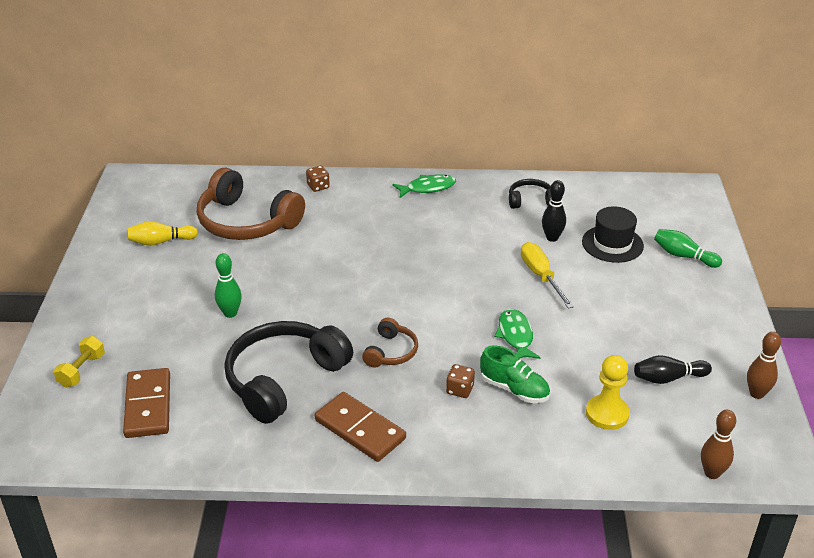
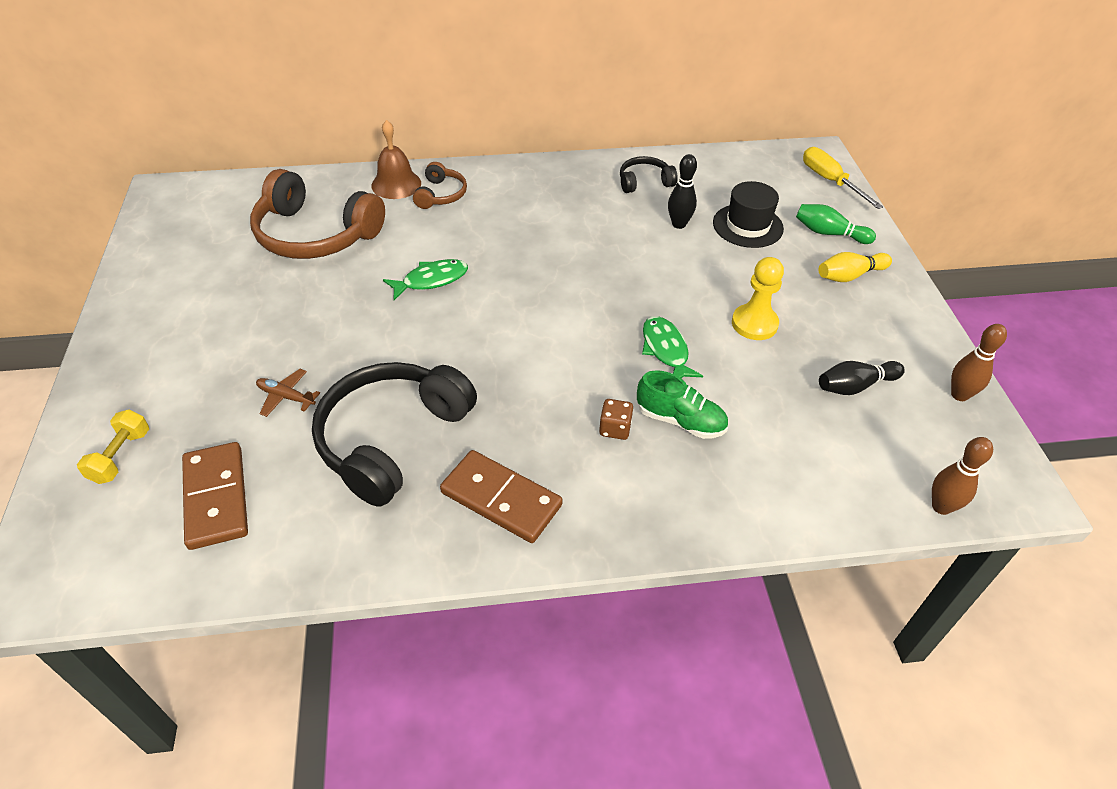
camera: 10 degrees left, 10 degrees up
(161, 242) = (211, 269): yellow bowling pin -> yellow bowling pin (849, 276)
(207, 341) = (286, 397): none -> brown plane
(230, 313) = (310, 355): green bowling pin -> none
(318, 186) = (396, 184): brown dice -> brown bell
(391, 352) = (521, 387): brown headphones -> brown headphones (441, 195)
(428, 188) = (524, 176): green fish -> green fish (431, 280)
(541, 276) = (677, 272): yellow screwdriver -> yellow screwdriver (830, 181)
(607, 414) = (797, 441): yellow pawn -> yellow pawn (754, 324)

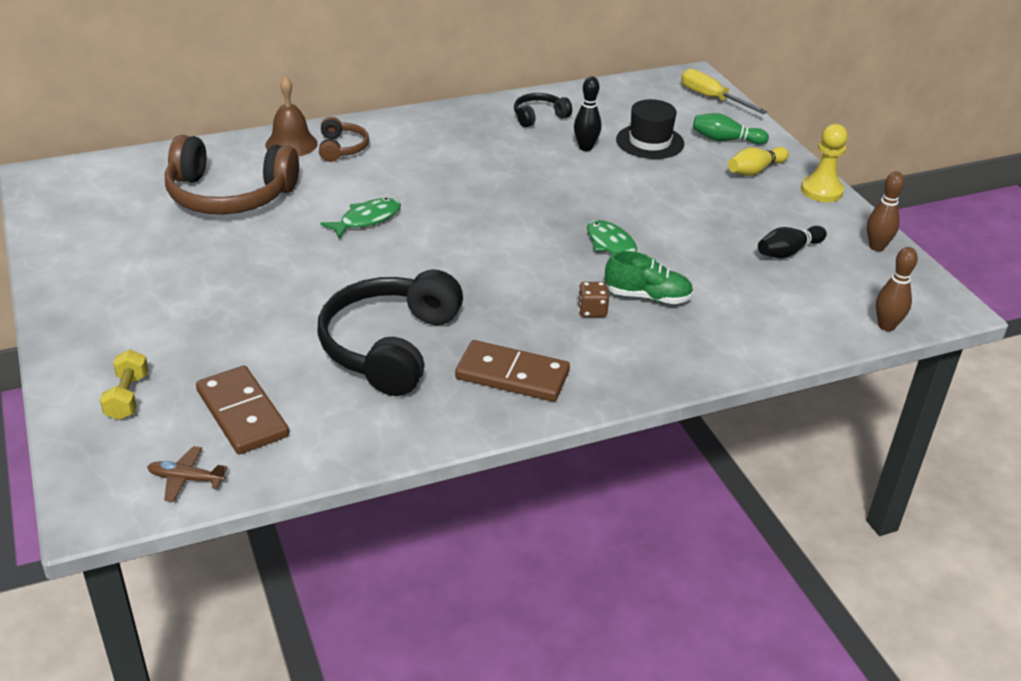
camera: 15 degrees left, 10 degrees down
(286, 397) = (269, 329): brown plane -> brown plane (186, 479)
(754, 324) = (685, 217): yellow pawn -> yellow pawn (821, 191)

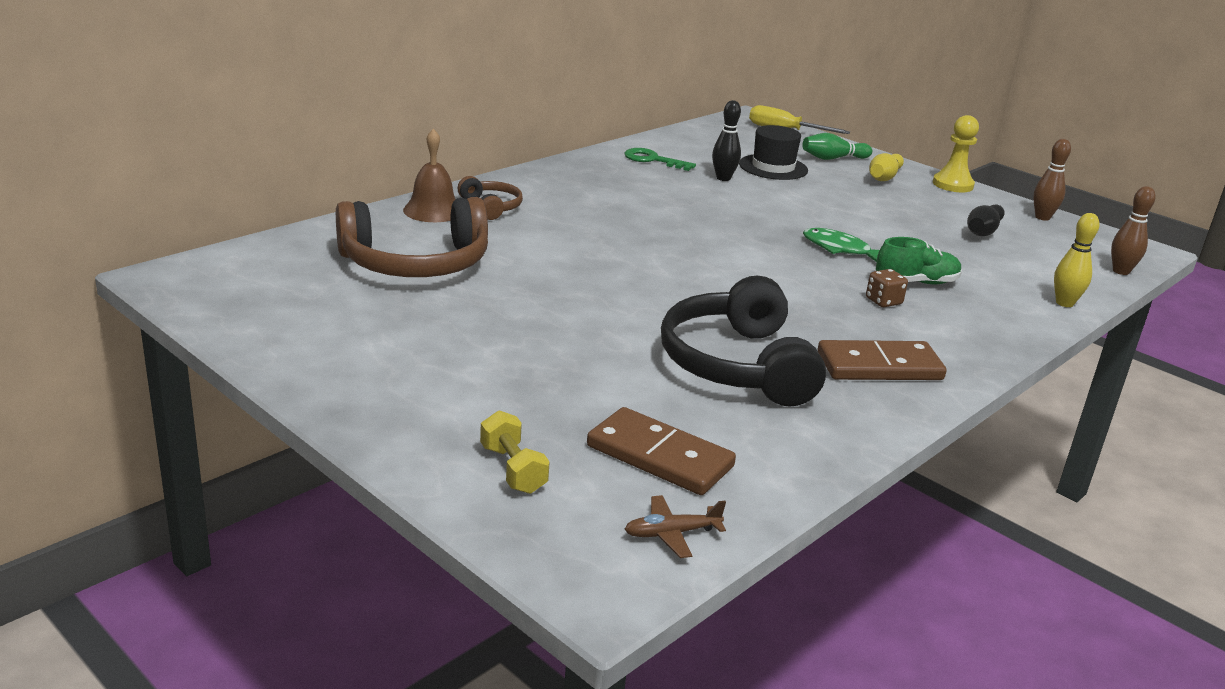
camera: 25 degrees left, 10 degrees down
(367, 219) = (587, 262): green fish -> none
(539, 116) = (653, 160): black headphones -> green key
(776, 349) = (1064, 303): none -> yellow bowling pin

